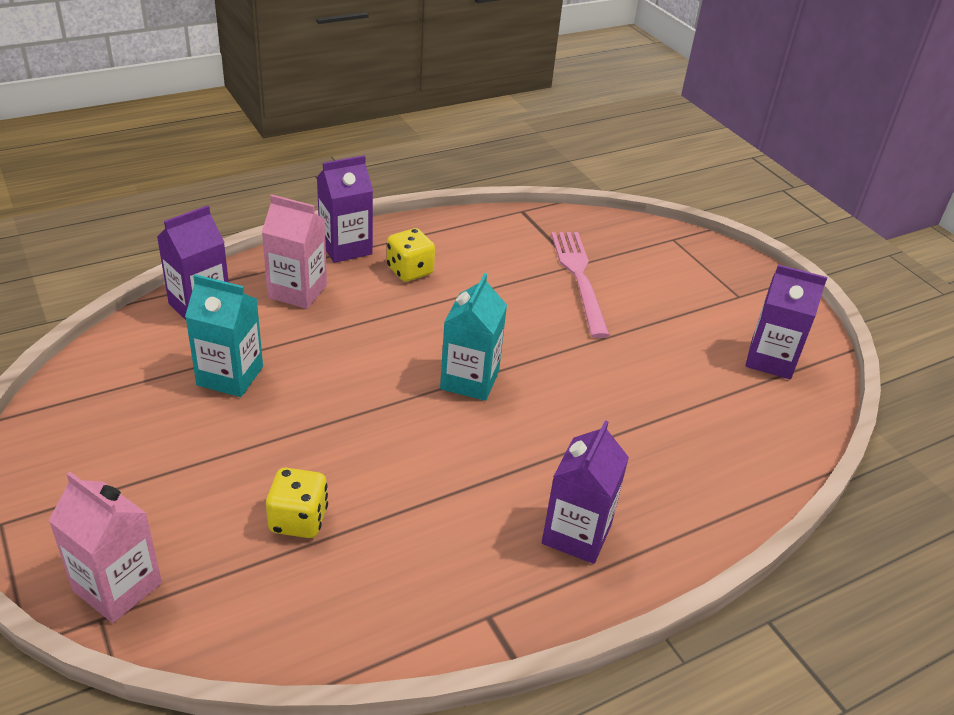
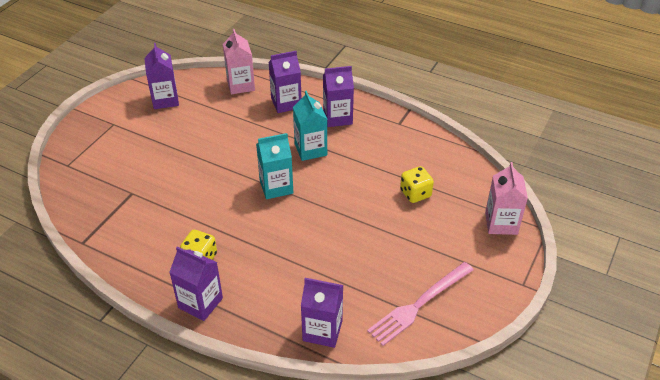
camera: 120 degrees left, 5 degrees up
(230, 376) = (362, 274): turquoise carton -> turquoise carton (310, 149)
(297, 291) = (267, 296): pink carton -> pink carton (241, 85)
(579, 278) = (145, 186): pink fork -> pink fork (419, 304)
(669, 488) = (286, 103): none -> purple carton

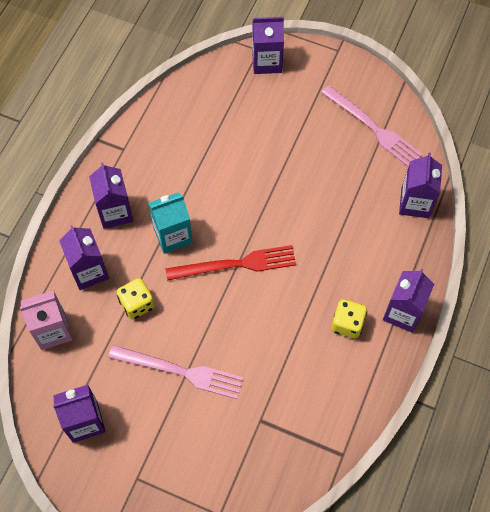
camera: 95 degrees left, 20 degrees up
(188, 149) = (180, 371): none -> pink fork
(276, 187) = (236, 264): turquoise carton -> red fork
(415, 194) = (234, 132): yellow dice -> yellow dice (137, 304)
(501, 223) = (267, 62): pink carton -> purple carton

